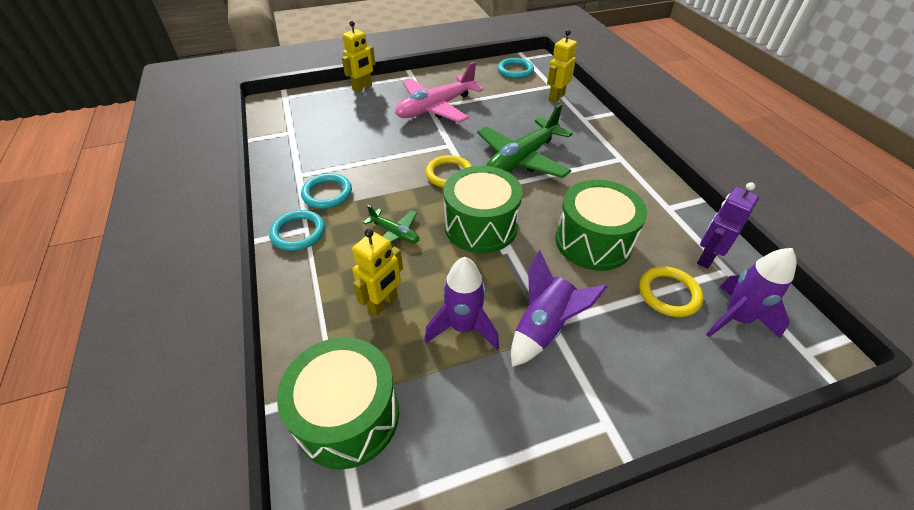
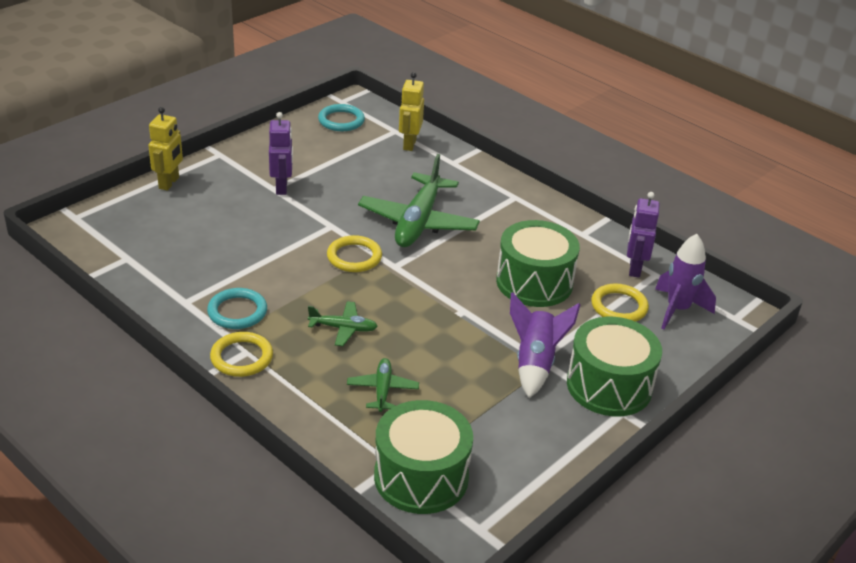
camera: 30 degrees left, 10 degrees down
(298, 233) = (241, 357): turquoise ring -> yellow ring
(383, 303) = (382, 390): yellow robot -> green plane
(436, 108) = (282, 187): pink plane -> purple robot
(463, 327) = (468, 385): purple rocket -> none
(480, 226) = (423, 298): green drum -> green drum (609, 386)

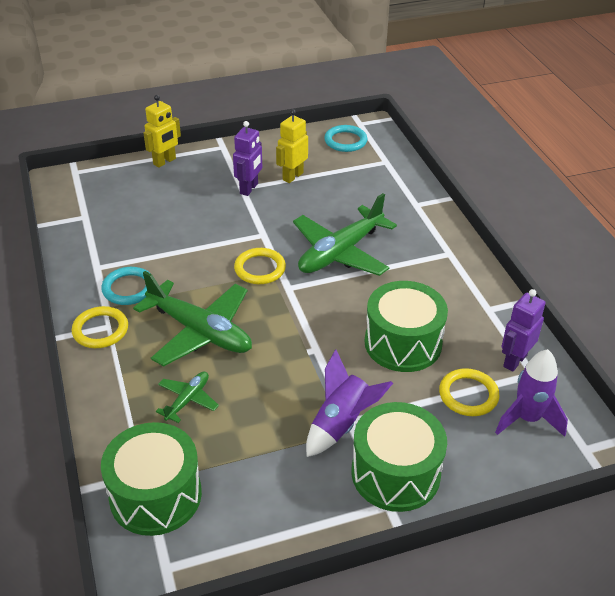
camera: 30 degrees right, 5 degrees up
(343, 328) = (200, 331): green plane -> green plane, size x2.05
(409, 144) = (389, 177): yellow robot -> yellow robot (292, 176)

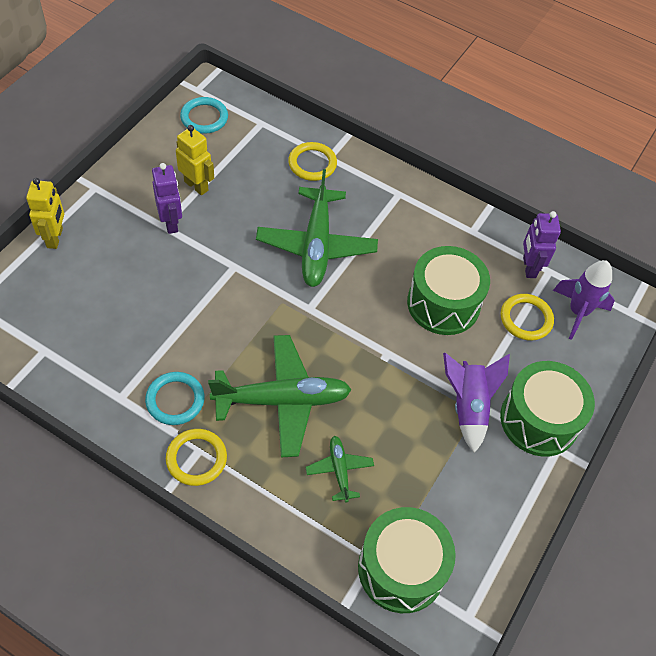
camera: 45 degrees left, 15 degrees up
(260, 269) = (267, 304): yellow ring -> yellow ring (312, 164)
(292, 176) = (196, 186): yellow robot -> yellow robot turned 135 degrees clockwise

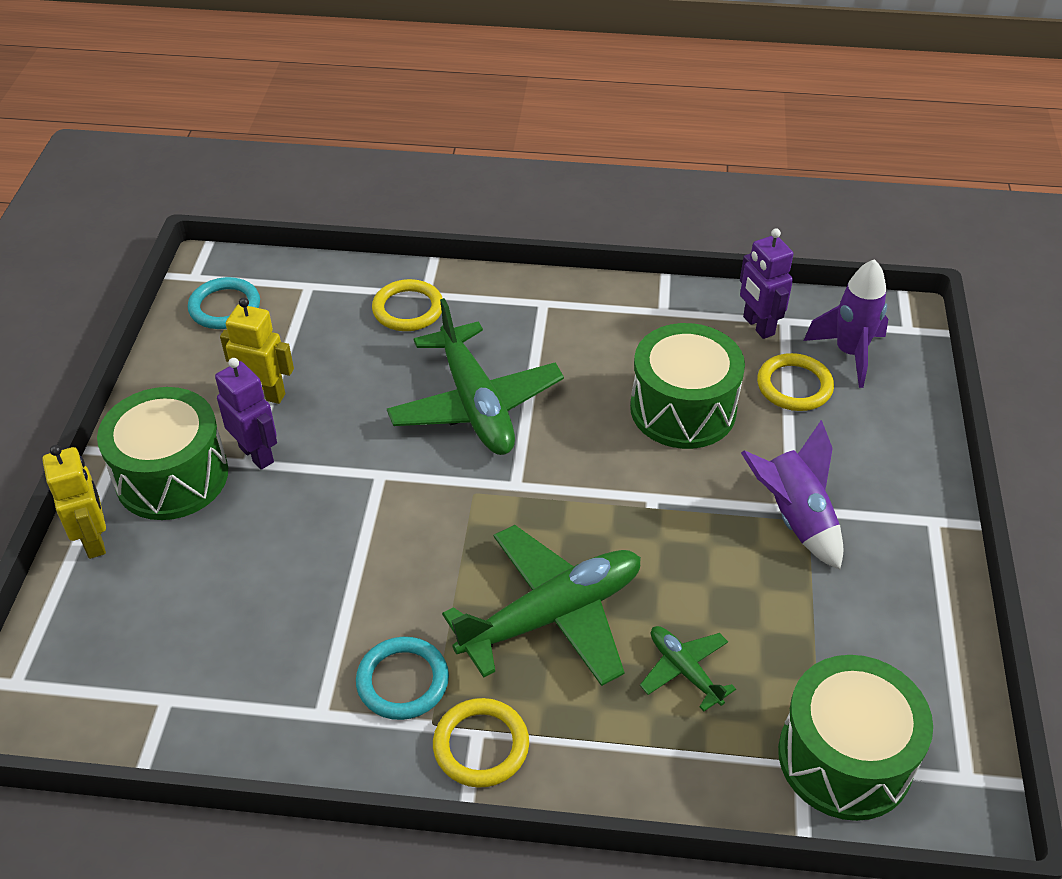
camera: 20 degrees left, 10 degrees down
(539, 420) = (889, 496): green drum -> green drum (172, 476)

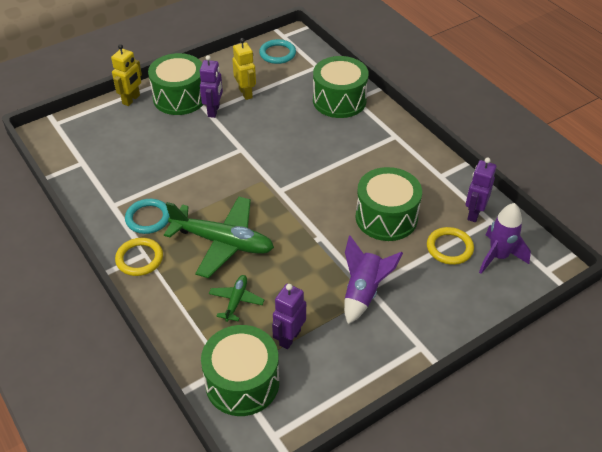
camera: 50 degrees right, 0 degrees up
(408, 309) = (339, 100): yellow ring -> green drum
(475, 404) = (310, 152): green plane -> none
(807, 650) = (289, 337): none -> purple robot

